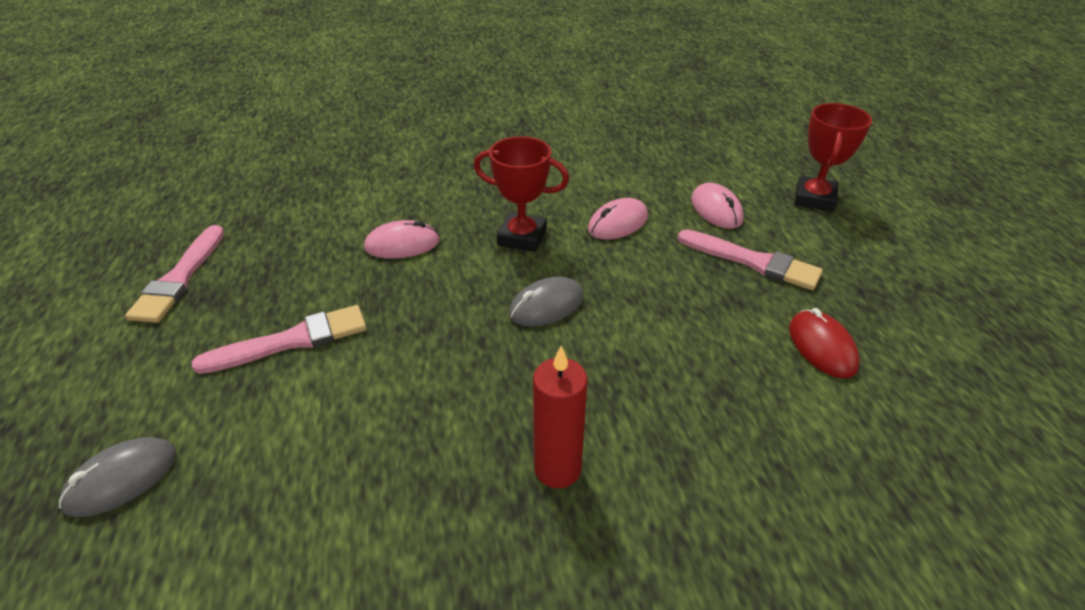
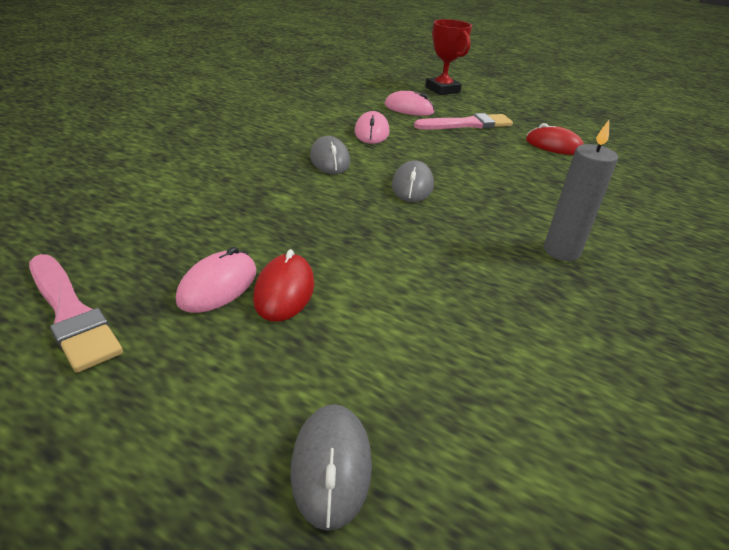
camera: 50 degrees left, 5 degrees down
(291, 341) = (284, 291): pink brush -> red mouse
(402, 244) = (252, 197): pink mouse -> pink mouse (218, 286)
(522, 237) = (330, 160): red trophy -> grey mouse
(557, 469) = (561, 251): red candle -> grey candle

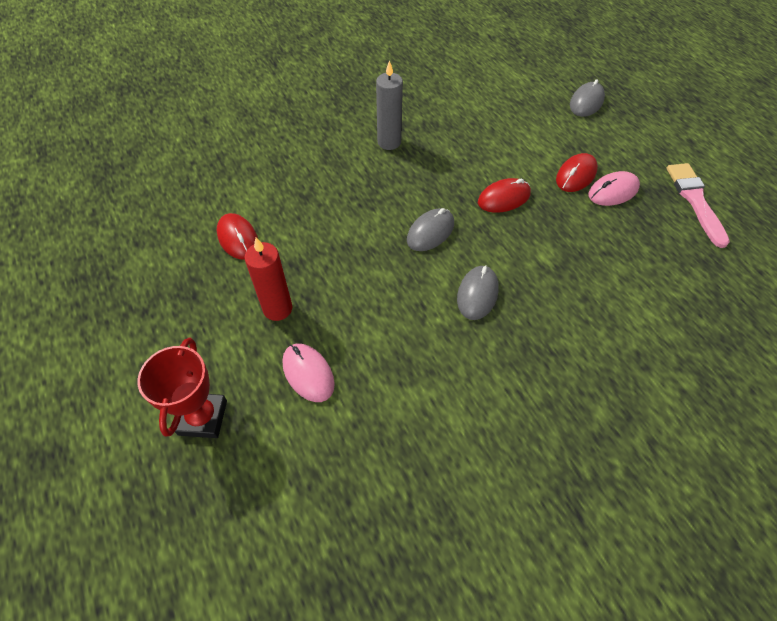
camera: 145 degrees left, 20 degrees up
(364, 234) = (504, 198): none -> red mouse
(371, 132) = (400, 331): pink mouse -> none
(467, 124) = (277, 309): pink brush -> red candle

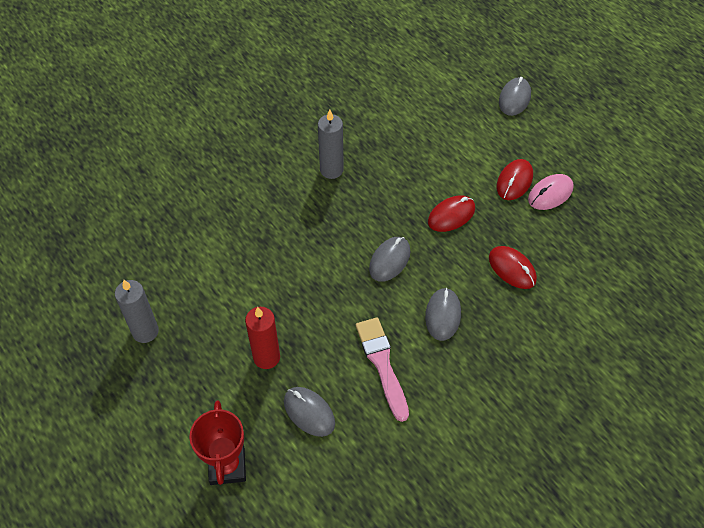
camera: 10 degrees left, 0 degrees up
(161, 265) = (145, 331): none -> grey candle
(238, 238) = (211, 294): red mouse -> red mouse (512, 269)
(308, 373) = (309, 412): pink mouse -> grey mouse
(695, 201) = (625, 193): pink brush -> pink brush (382, 364)

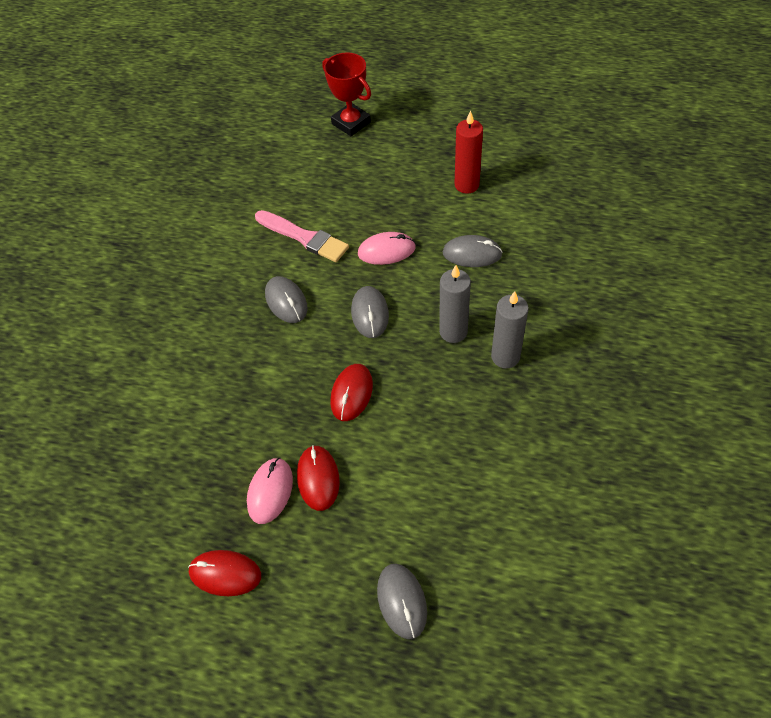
camera: 145 degrees right, 0 degrees up
(145, 331) = (494, 147): grey candle -> grey candle (453, 332)
(266, 357) = (392, 187): red candle -> red candle (466, 185)
(309, 412) = (328, 178): grey mouse -> grey mouse (472, 254)
(330, 301) = (386, 251): none -> pink mouse
(512, 269) = (255, 381): red mouse -> red mouse (225, 574)

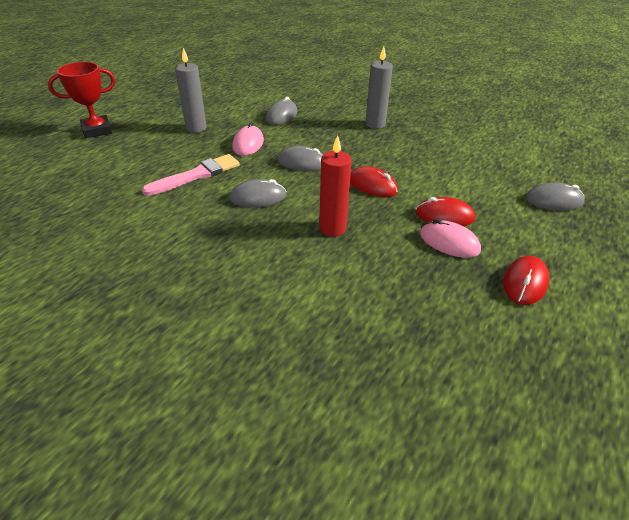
camera: 75 degrees left, 15 degrees down
(453, 332) = (343, 136): grey candle -> grey candle (196, 128)
(466, 185) = (219, 104): red candle -> red candle (332, 228)

